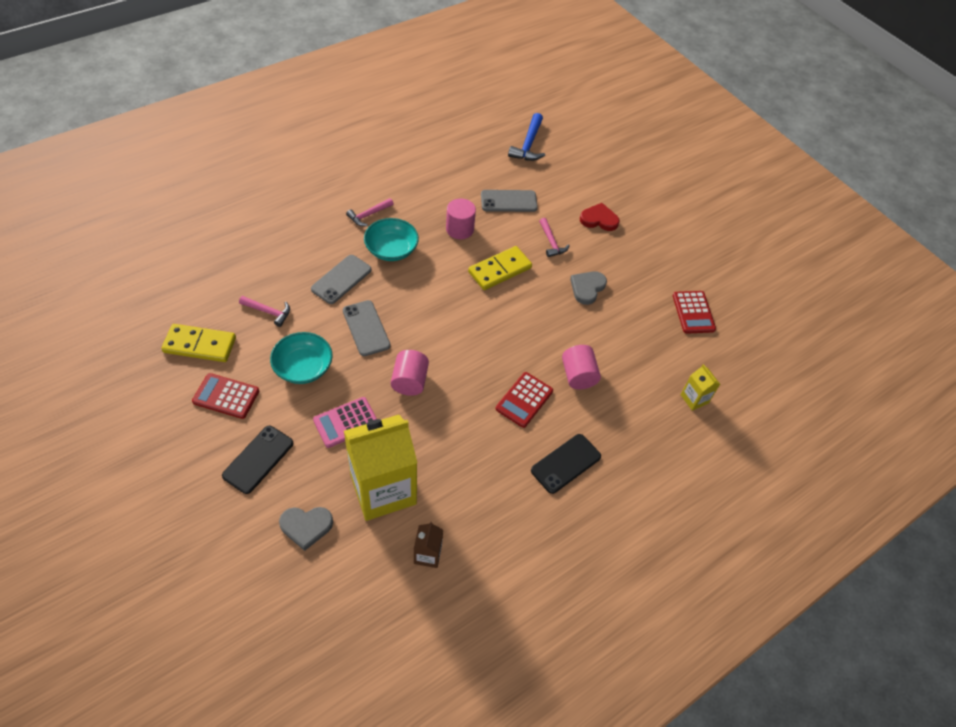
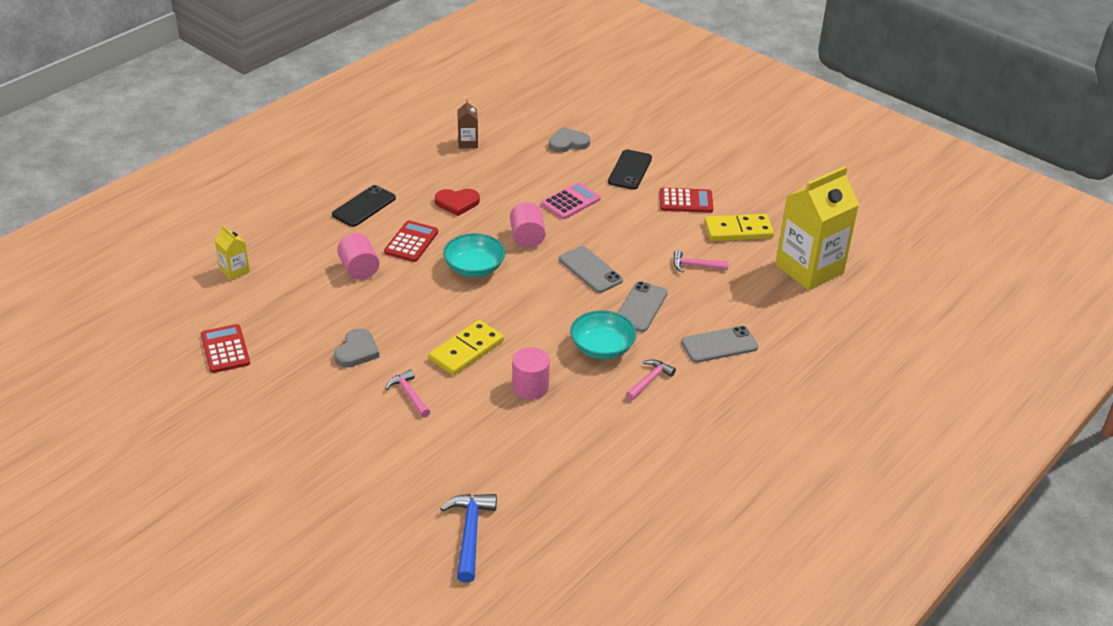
camera: 170 degrees right, 15 degrees down
(303, 367) = (632, 231): turquoise bowl -> turquoise bowl (474, 267)
(383, 489) = (518, 169): yellow carton -> yellow carton (809, 269)
(508, 201) = (477, 436): grey phone -> grey phone (719, 345)
(599, 219) = (348, 438): red heart -> red heart (457, 203)

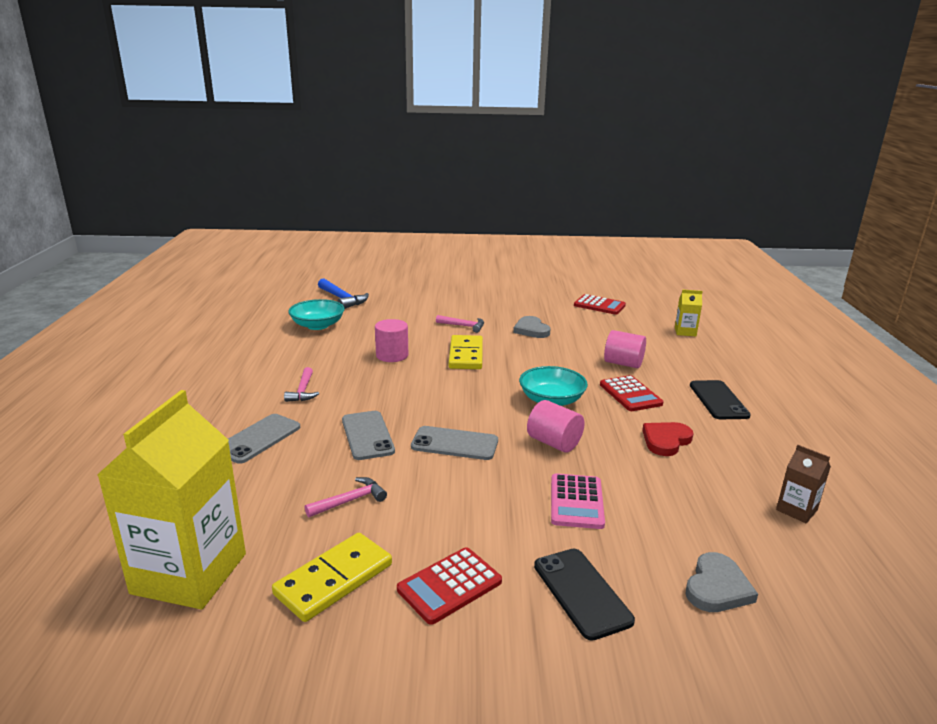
camera: 140 degrees right, 15 degrees down
(602, 347) = (367, 394): turquoise bowl -> turquoise bowl (318, 325)

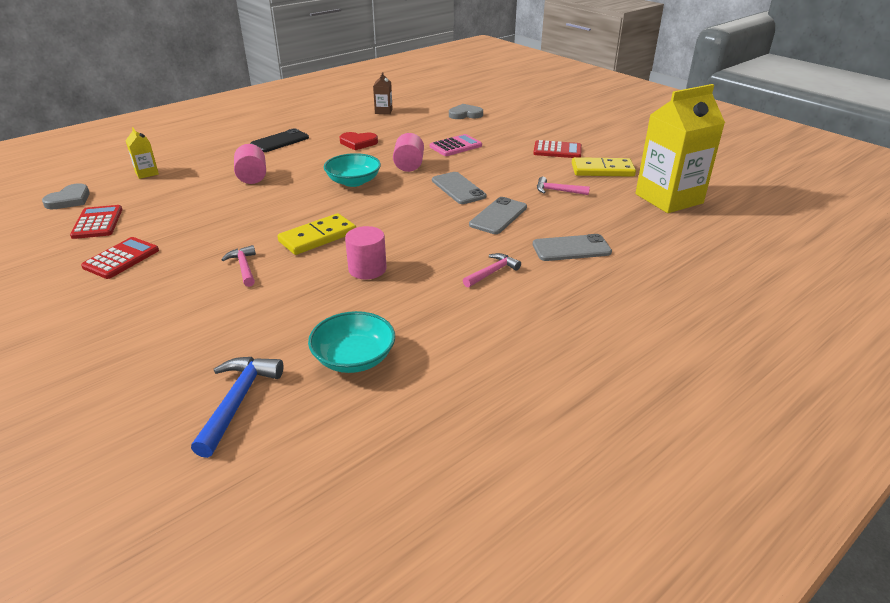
camera: 130 degrees left, 10 degrees up
(531, 330) = (215, 231): grey heart -> grey heart (69, 200)
(581, 592) = (512, 131): black phone -> none
(630, 394) = (307, 163): red calculator -> red calculator (121, 259)

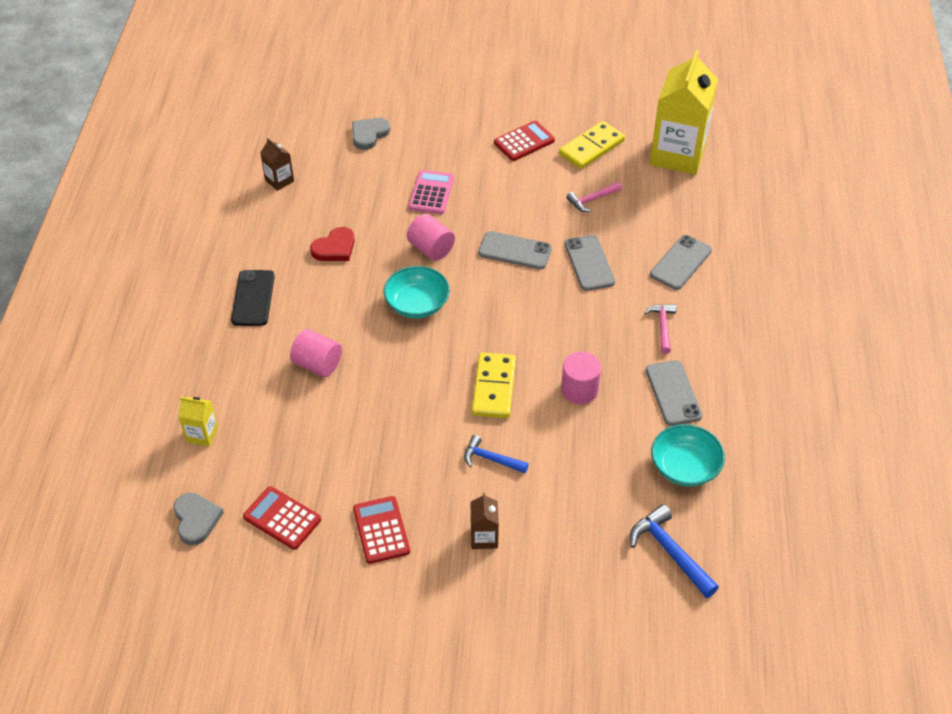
camera: 45 degrees left, 15 degrees up
(156, 300) = (484, 537): none -> brown carton
(244, 267) = (491, 459): pink hammer -> blue hammer
(430, 311) = (673, 393): none -> grey phone

